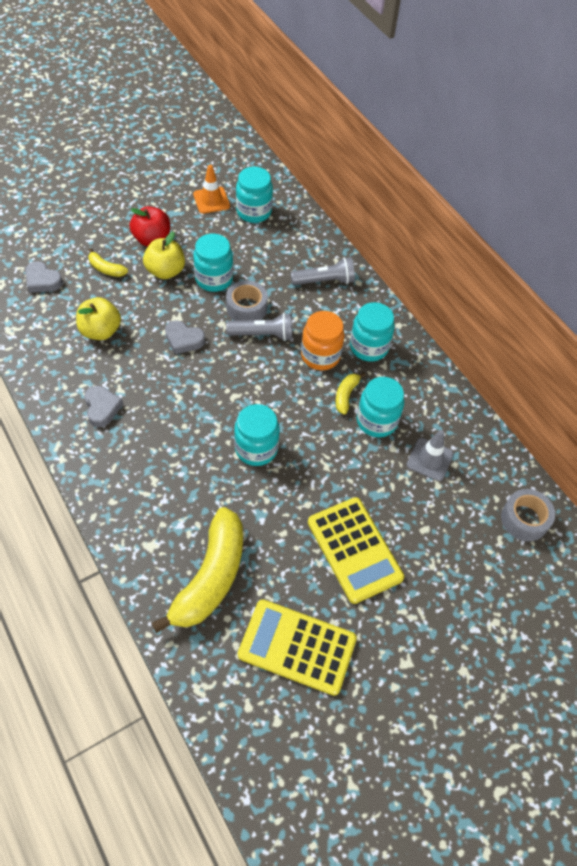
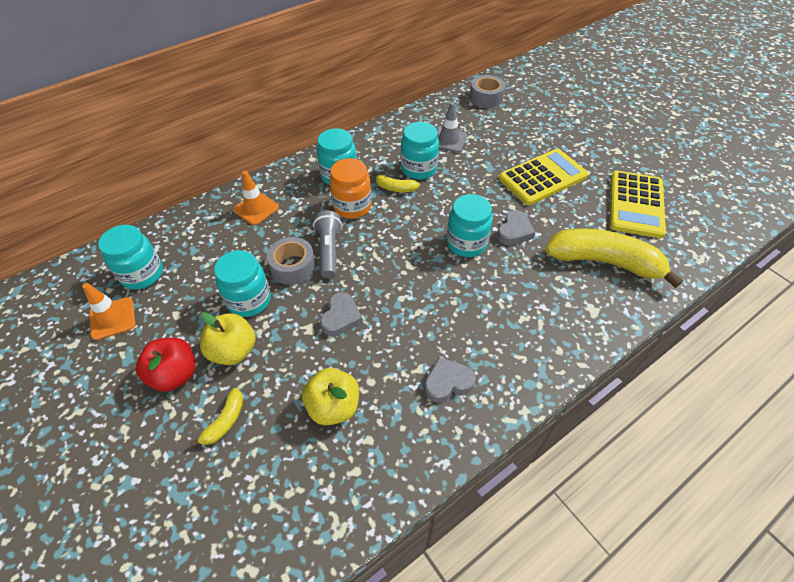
camera: 90 degrees left, 5 degrees down
(42, 281) = (243, 505): grey heart -> grey heart (514, 231)
(324, 281) = (256, 208): grey flashlight -> orange traffic cone

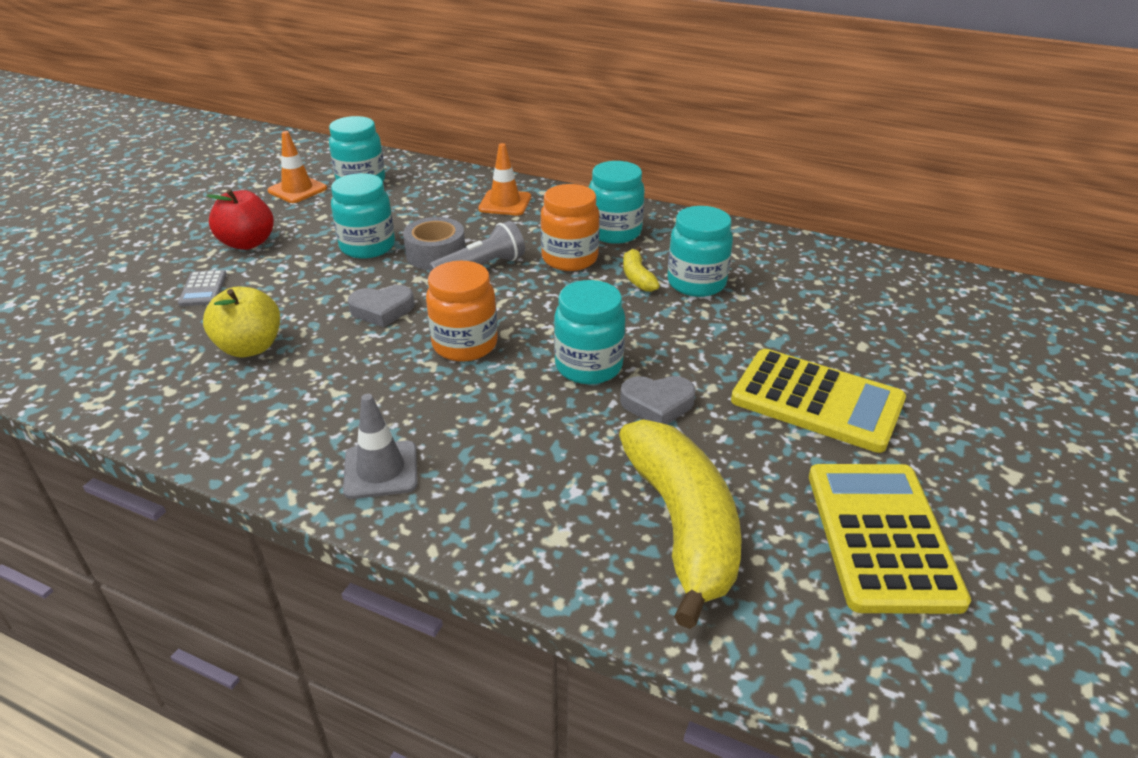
camera: 60 degrees right, 15 degrees down
(225, 421) = (203, 289): yellow banana -> grey calculator
(233, 351) = (294, 262): yellow apple -> none
(410, 288) = (465, 344): none -> orange jar
(447, 382) = (327, 422): grey heart -> none
(449, 140) = (789, 288): grey traffic cone -> grey traffic cone (381, 470)
(486, 98) = (939, 291): grey tape -> none
(636, 204) = (881, 536): yellow calculator -> yellow calculator turned 105 degrees clockwise

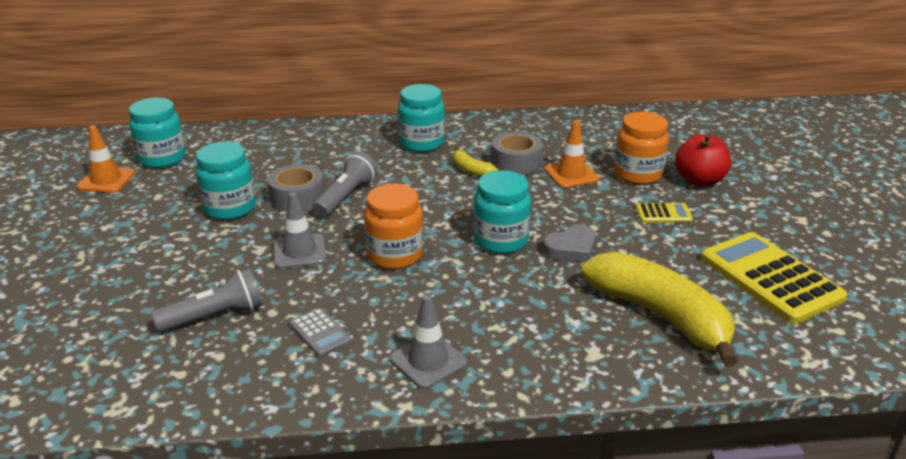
camera: 30 degrees left, 5 degrees down
(203, 289) = (112, 286): grey calculator -> grey calculator (320, 332)
(247, 243) = (110, 237): red apple -> red apple (699, 180)
(250, 347) = (215, 316): yellow apple -> grey flashlight
(382, 310) = (299, 252): grey heart -> grey traffic cone
(505, 203) = (312, 144): orange traffic cone -> orange traffic cone (571, 174)
(569, 258) = (408, 171): orange jar -> orange jar (637, 174)
(696, 283) = (516, 162): turquoise jar -> grey tape
(817, 401) = (663, 214): yellow calculator -> yellow calculator, size x0.46

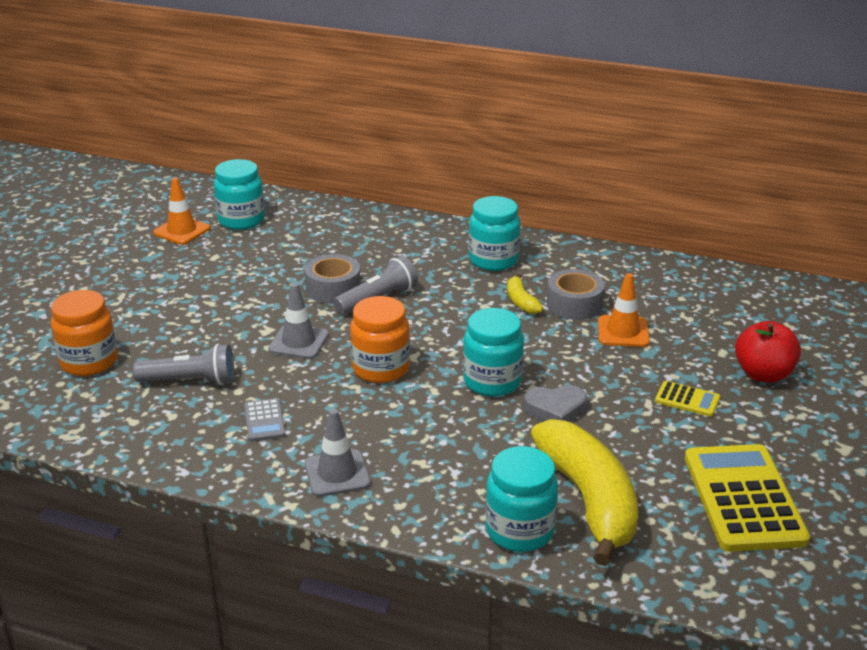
camera: 25 degrees right, 0 degrees up
(230, 208) = (267, 284): turquoise jar -> turquoise jar (519, 530)
(637, 174) = (697, 350): orange jar -> orange jar (89, 362)

